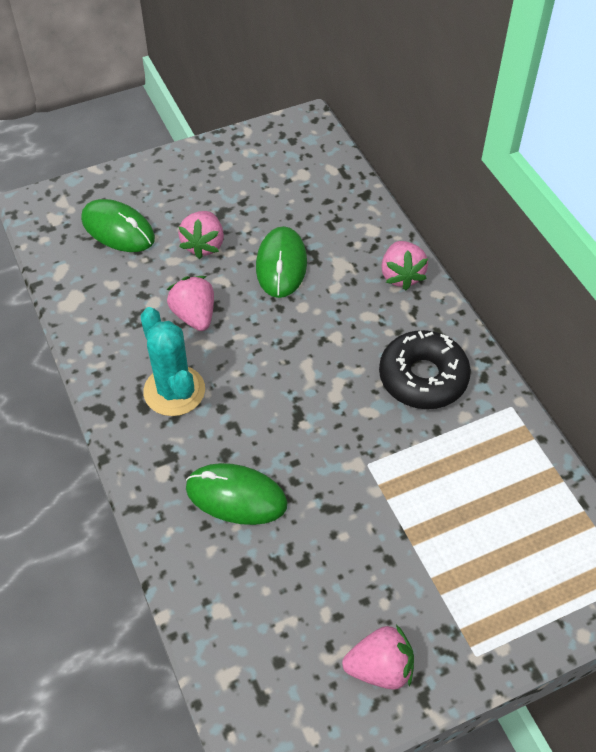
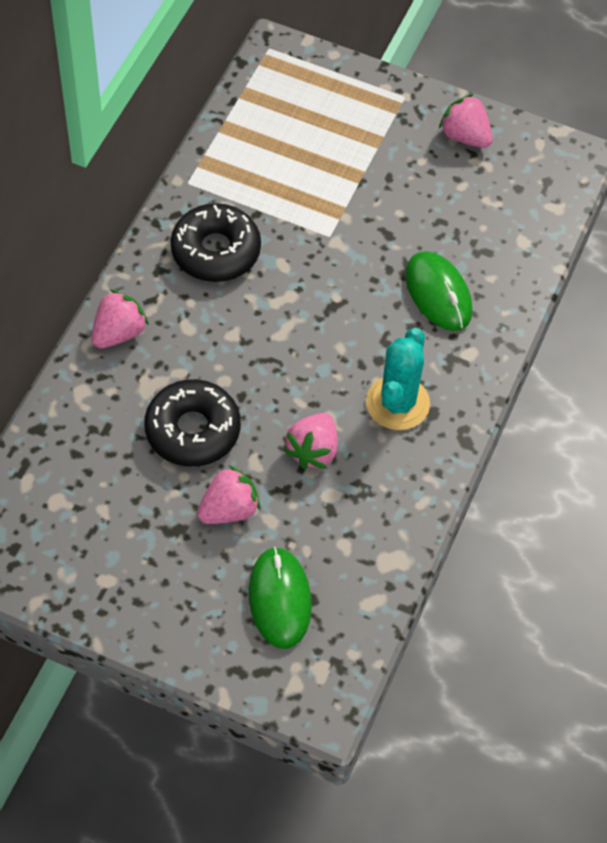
camera: 135 degrees left, 5 degrees up
(281, 265) = (193, 430): green mouse -> black donut

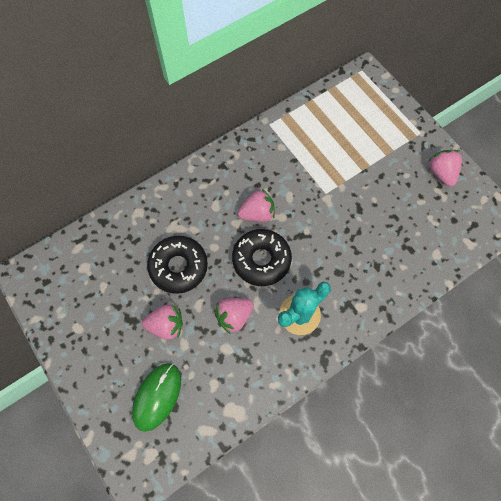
camera: 35 degrees right, 10 degrees up
(119, 333) = (178, 190): pink strawberry -> pink strawberry (257, 213)
(216, 251) = (258, 170): black donut -> black donut (261, 260)
(438, 293) = (366, 260): green mouse -> none

